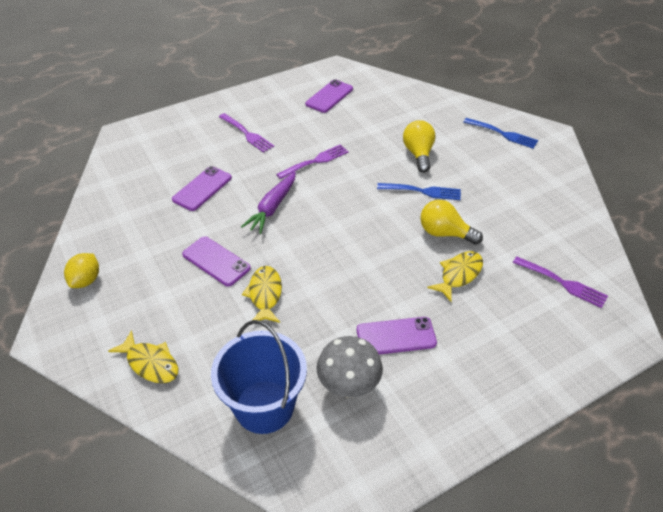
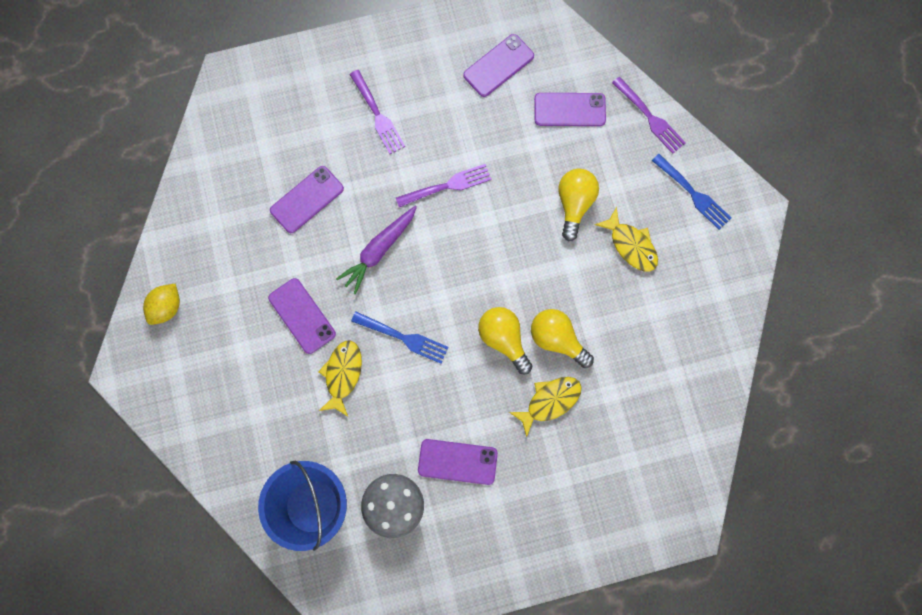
camera: 15 degrees right, 30 degrees up
(150, 363) = (217, 429): yellow fish -> yellow fish (631, 245)
(390, 108) = (569, 110): none -> purple phone
(400, 242) = (503, 339): none -> yellow light bulb
(422, 191) = (556, 269): blue fork -> blue fork (403, 338)
(562, 283) = (654, 441): purple fork -> purple fork (650, 117)

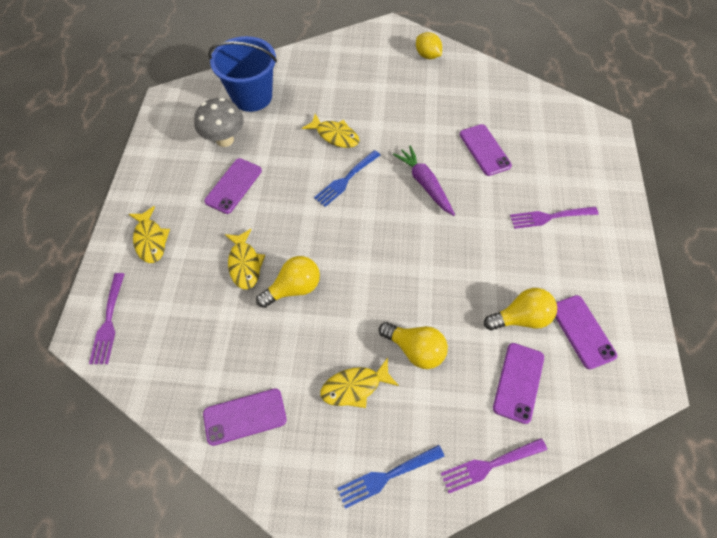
camera: 110 degrees right, 15 degrees down
(302, 316) = (390, 124): purple phone -> purple phone (245, 416)
(447, 186) = (467, 249): purple fork -> purple fork (108, 322)
(503, 339) = (313, 247): yellow light bulb -> yellow light bulb (520, 318)
(561, 519) = (150, 240): none -> yellow fish

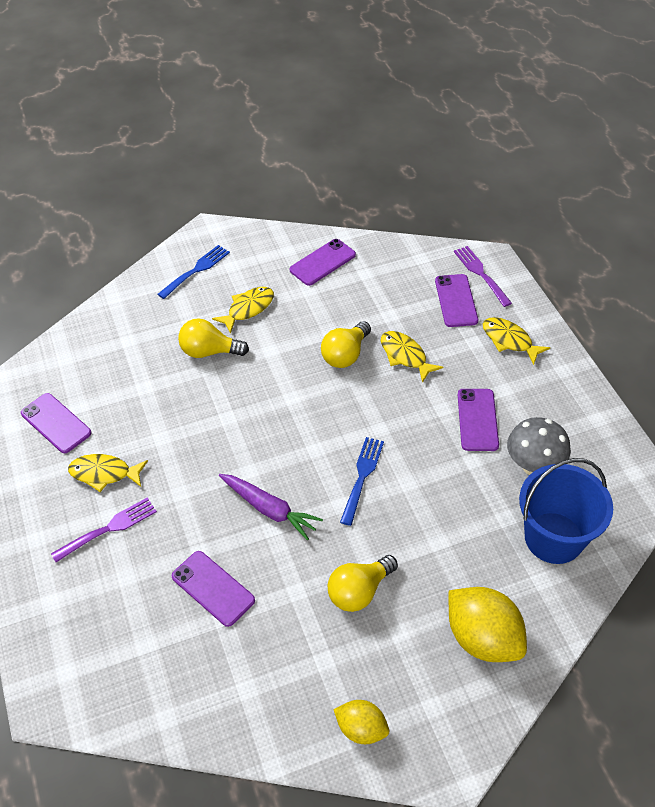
camera: 155 degrees right, 10 degrees down
(335, 67) = (482, 638): none -> yellow lemon
(335, 135) = (410, 527): yellow fish -> yellow fish (104, 473)
(489, 465) = (120, 303): purple fork -> none
(518, 382) = (109, 362): purple phone -> purple phone (456, 301)
(520, 318) = (119, 412): yellow light bulb -> yellow light bulb (359, 591)

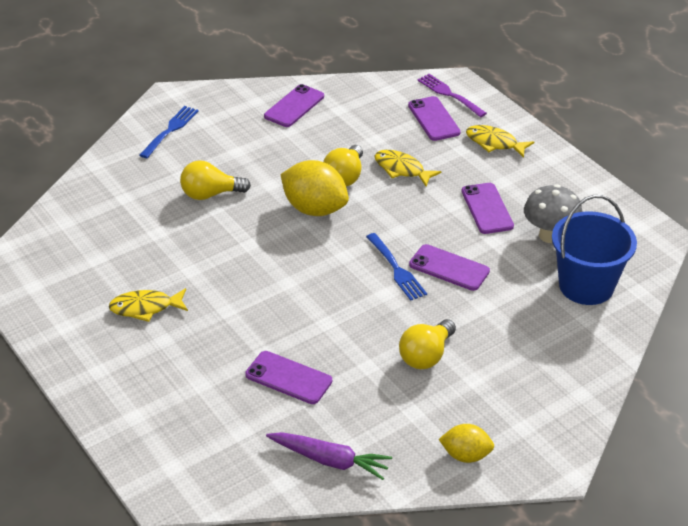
camera: 15 degrees left, 10 degrees down
(56, 423) = (79, 276): purple phone -> purple phone (449, 268)
(108, 529) = (168, 350): purple fork -> none
(248, 309) = (235, 154): yellow fish -> none
(269, 509) = (318, 309): purple carrot -> purple carrot (330, 460)
(362, 477) = (396, 269): blue fork -> blue fork turned 150 degrees clockwise
(482, 638) = (549, 370): yellow lemon -> yellow lemon (314, 209)

